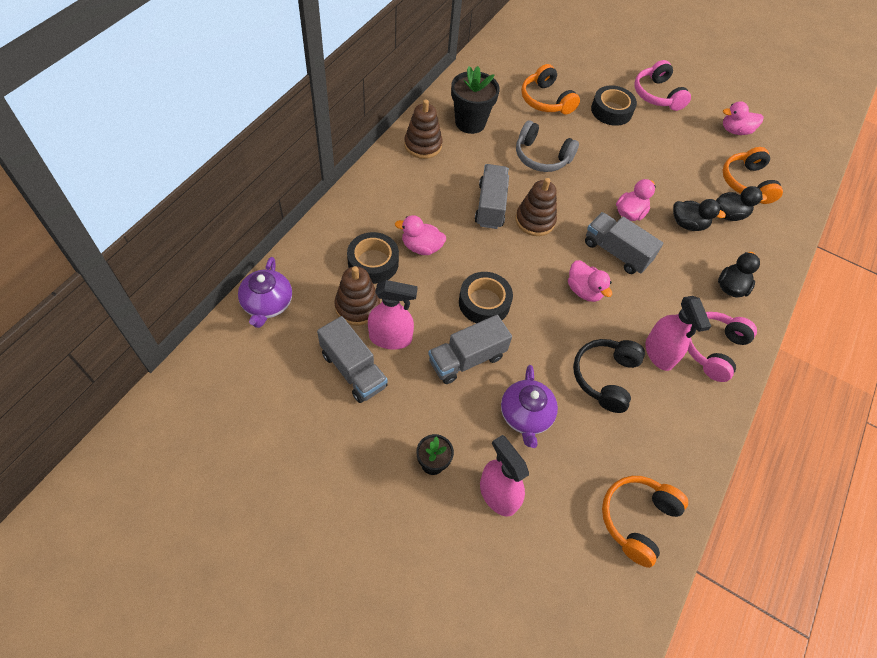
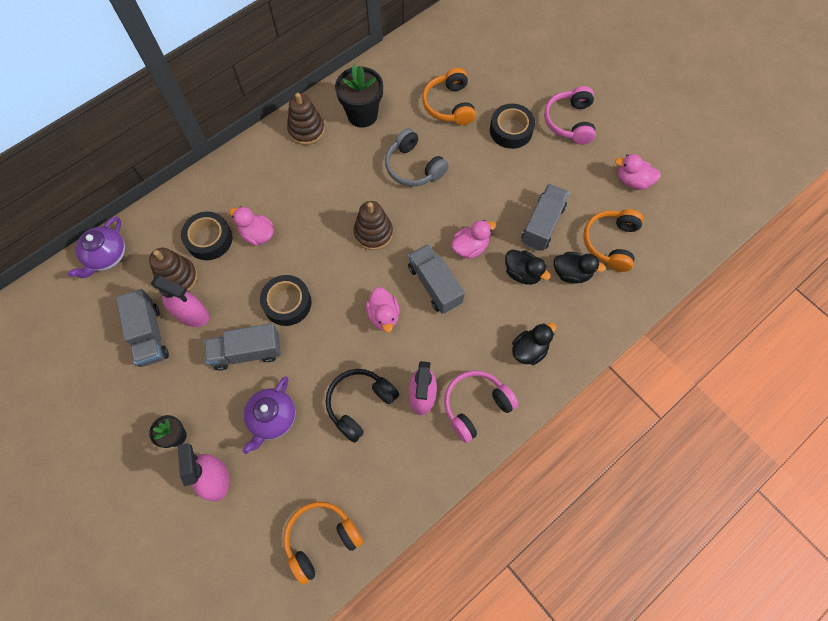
camera: 25 degrees right, 10 degrees up
(490, 206) = (339, 208): grey truck -> grey truck (542, 224)

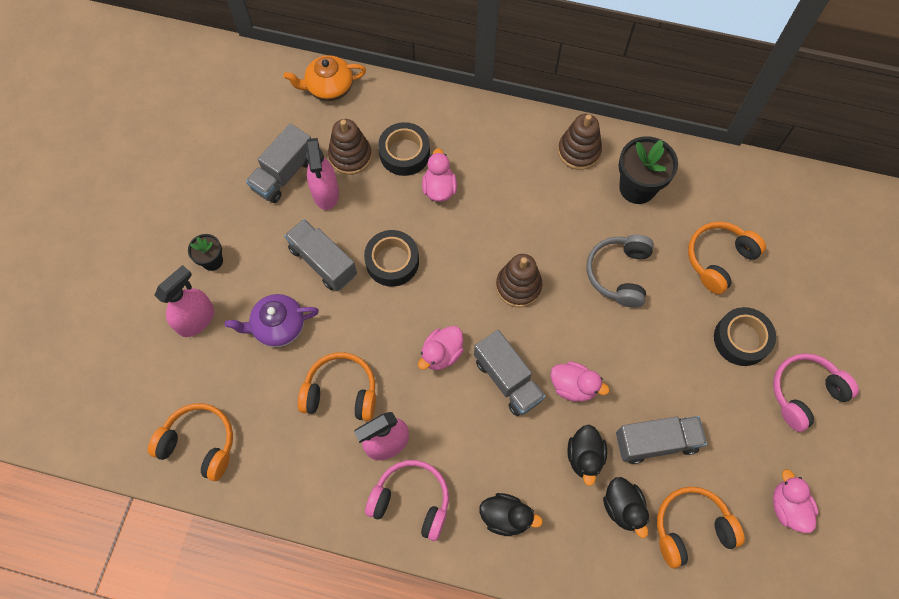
camera: 55 degrees right, 0 degrees up
(106, 256) = (329, 87): purple teapot -> orange teapot
(360, 404) = (341, 392): black headphones -> orange headphones
(434, 285) = (507, 379): grey truck -> grey truck turned 120 degrees clockwise

